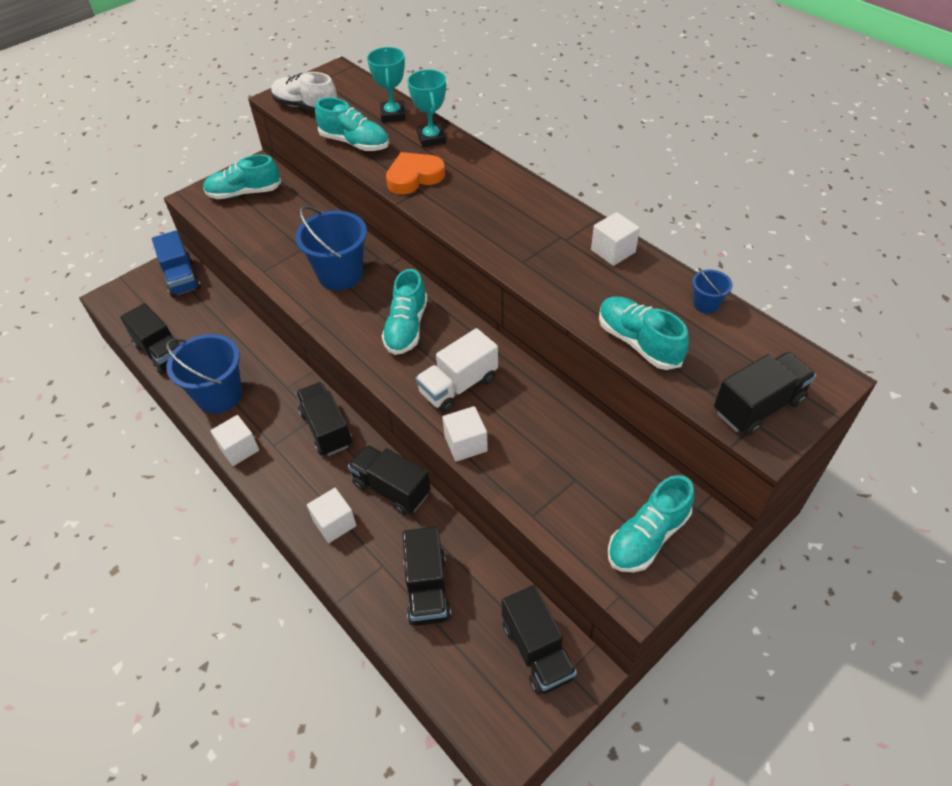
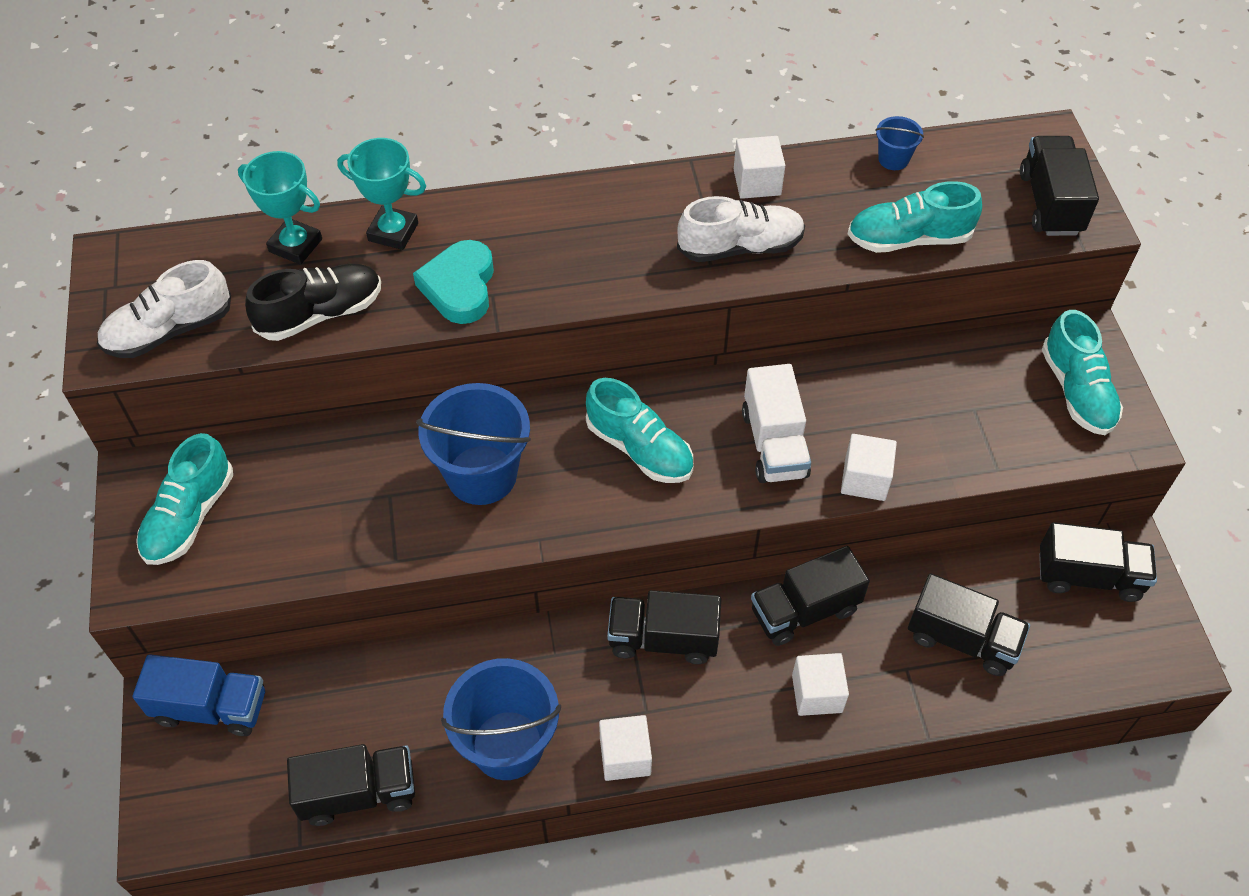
camera: 60 degrees left, 5 degrees up
(355, 143) = (320, 314): turquoise shoe -> black shoe
(414, 177) = (459, 287): orange heart -> turquoise heart
(549, 267) = (740, 247): none -> white shoe

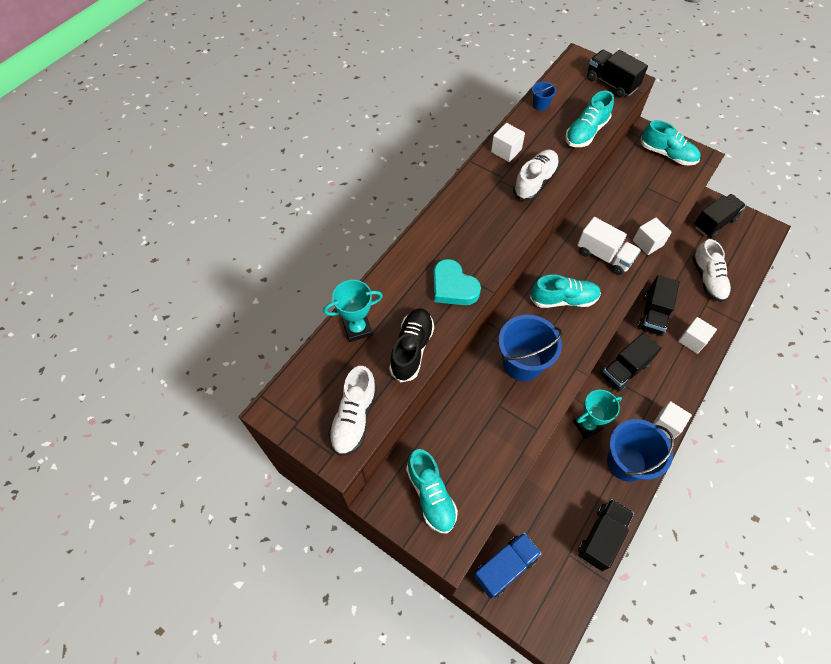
camera: 45 degrees left, 5 degrees up
(393, 232) = (392, 287): turquoise trophy -> turquoise trophy (587, 425)
(962, 639) = (707, 279): black truck -> white shoe

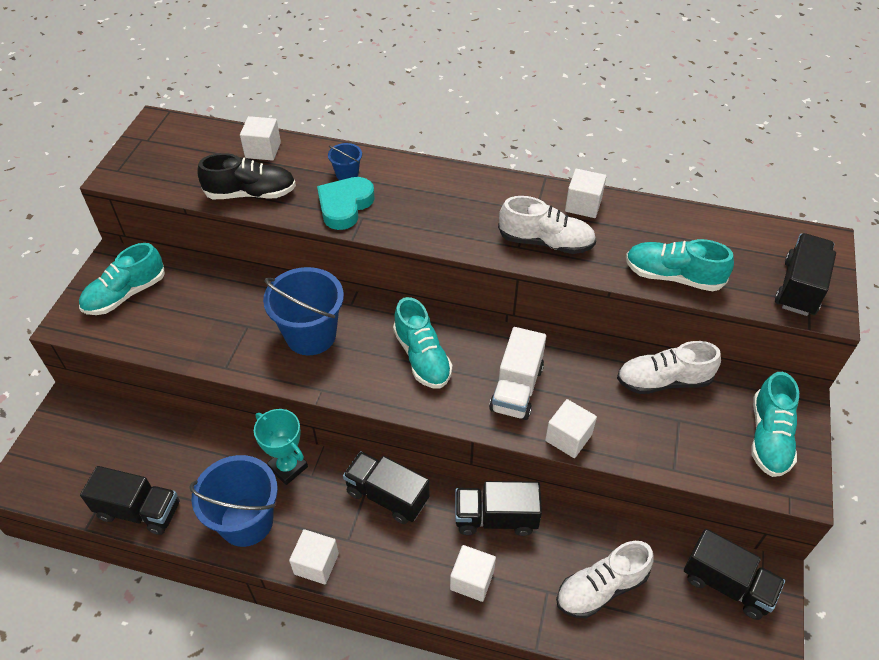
camera: 70 degrees right, 10 degrees down
(354, 417) = (159, 174): white shoe -> white shoe (663, 381)
(357, 329) = (263, 150): turquoise trophy -> white cube
(505, 567) = (90, 420): blue truck -> none
(540, 105) = (692, 220): blue bucket -> blue bucket (347, 174)

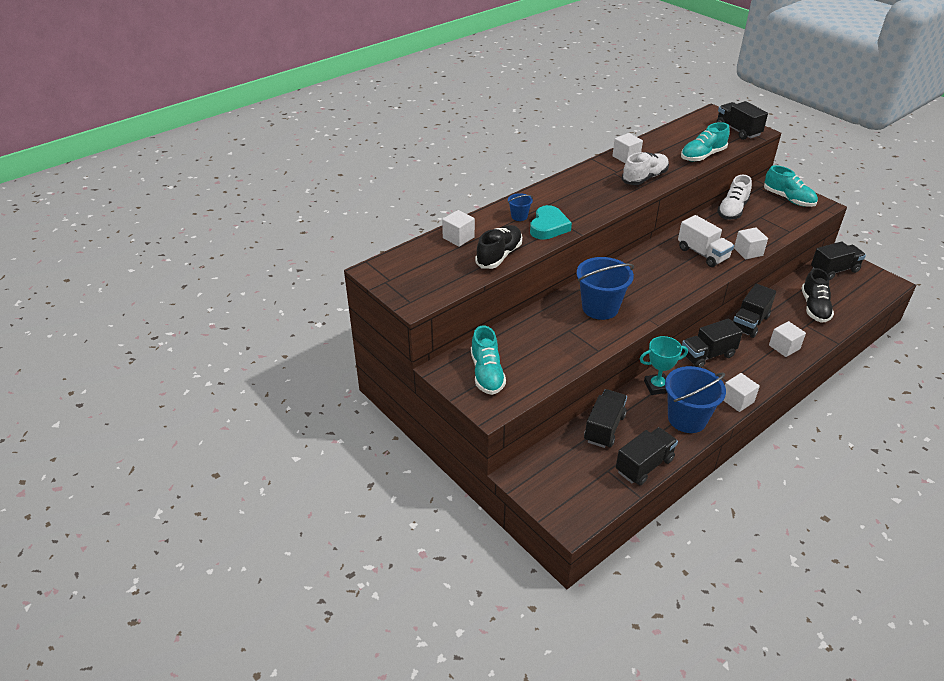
camera: 55 degrees left, 10 degrees down
(182, 447) = (604, 428): none -> black truck
(345, 206) = (548, 227): turquoise heart -> turquoise heart turned 135 degrees counterclockwise
(422, 357) = (653, 275): turquoise shoe -> none
(601, 588) = (814, 307): white shoe -> black shoe

